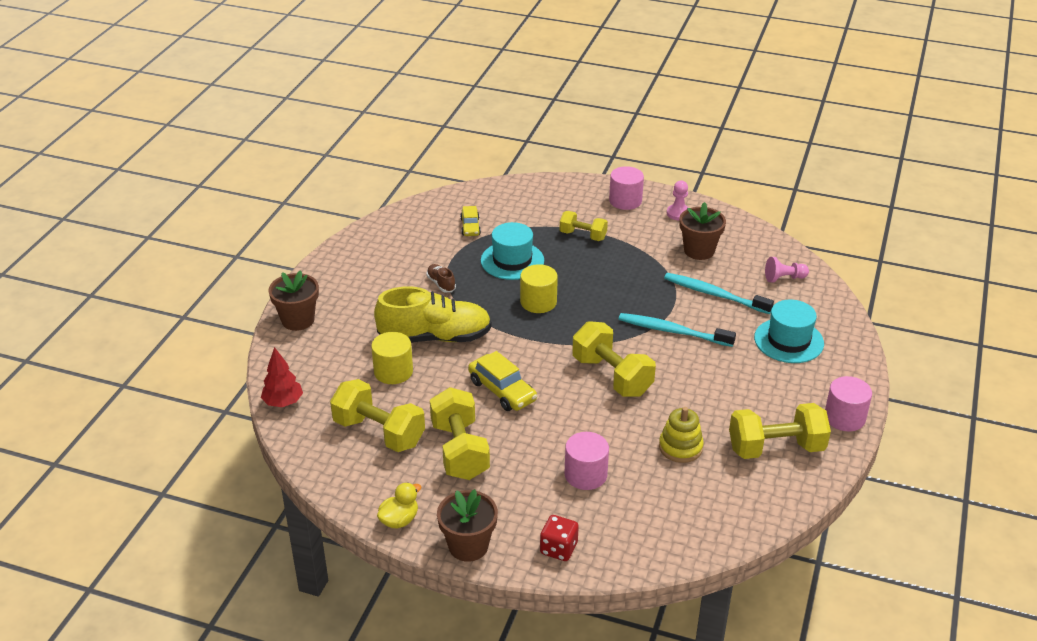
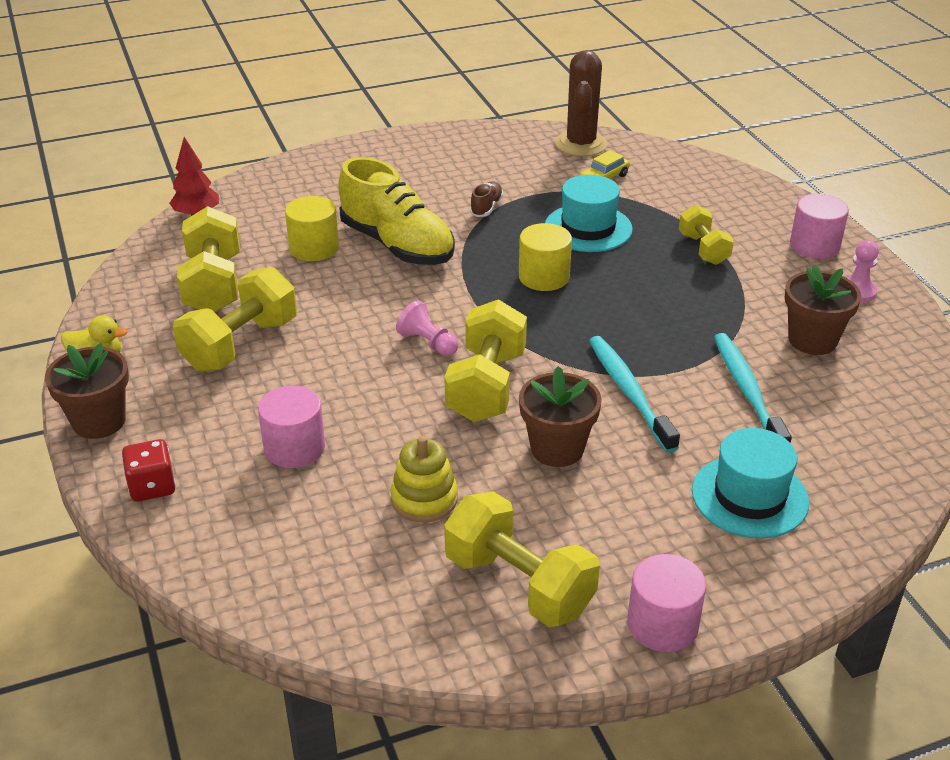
camera: 50 degrees right, 0 degrees up
(298, 320) = (322, 164): brown flower pot -> brown flower pot (557, 448)
(422, 213) = (581, 144): none -> brown cactus
(502, 391) = (366, 325): yellow car -> none
(784, 278) = (871, 433): pink pawn -> pink pawn (428, 343)

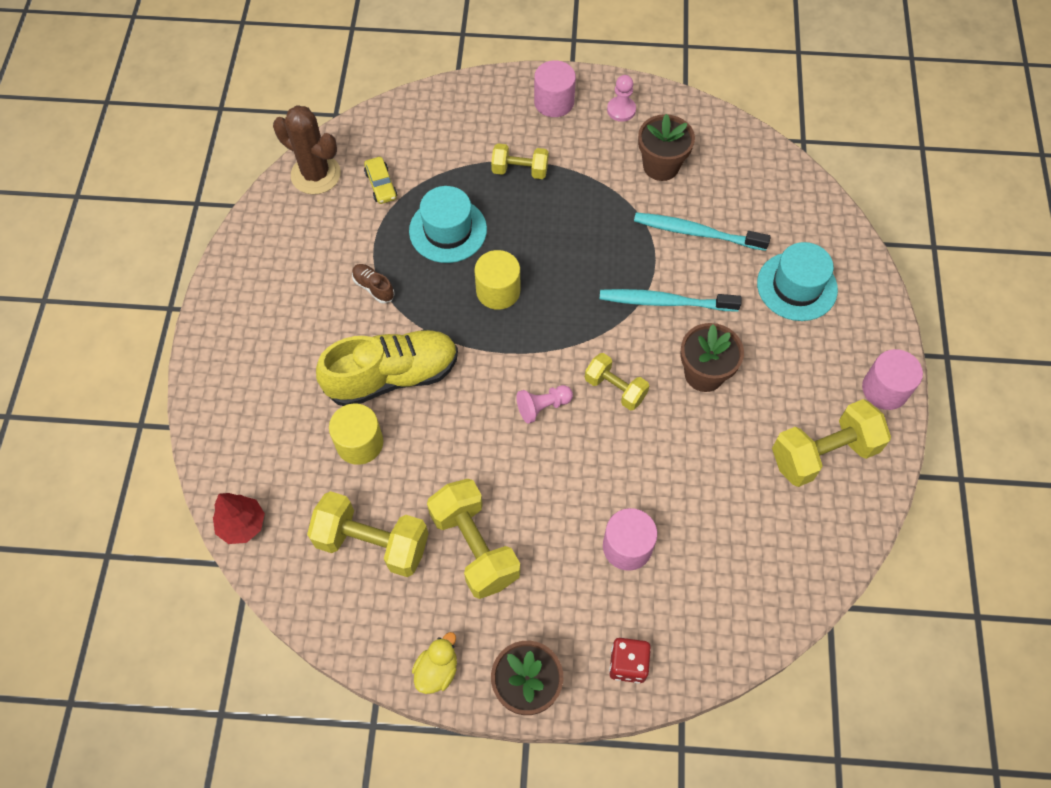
camera: 65 degrees left, 25 degrees up
(424, 499) = (720, 478): yellow stacking toy -> none
(486, 386) = (615, 388): yellow dumbbell -> yellow dumbbell, size x0.60

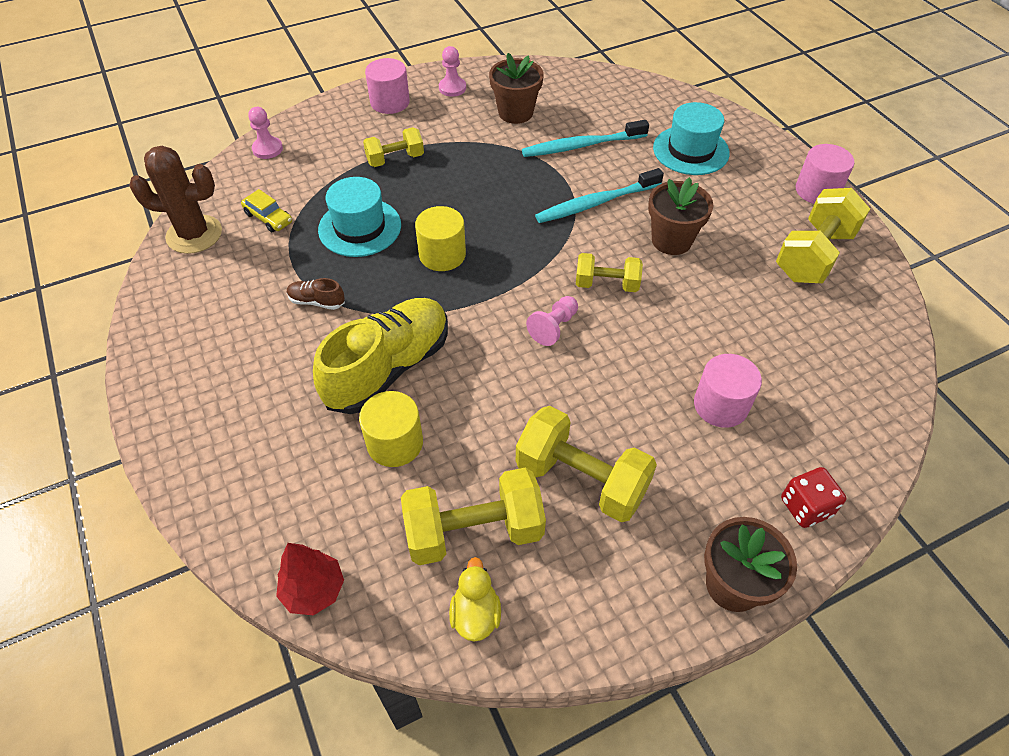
camera: 30 degrees left, 10 degrees down
(419, 109) = (267, 149): none -> pink pawn
(437, 670) = (632, 621): yellow duck -> yellow duck (475, 614)

